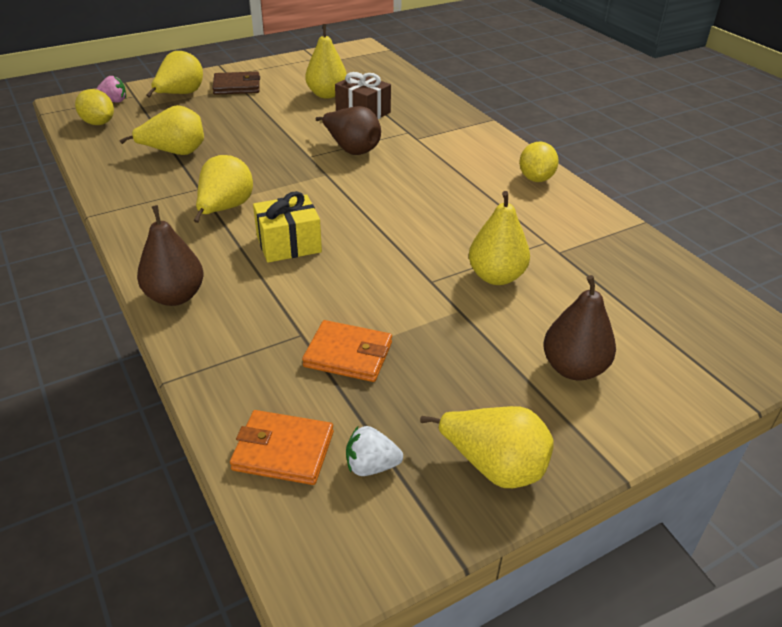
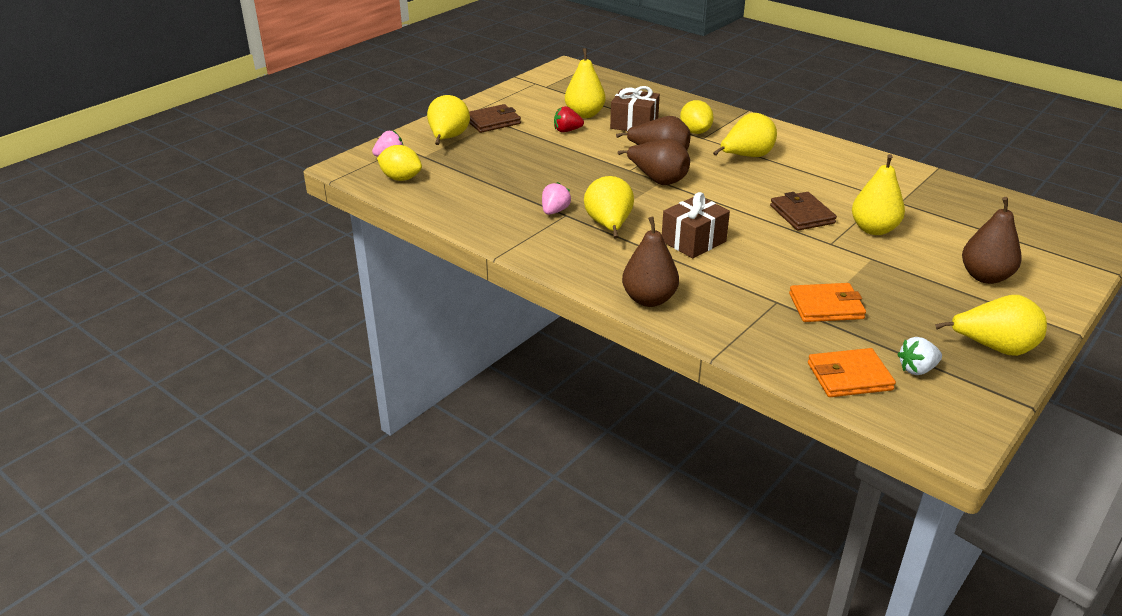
camera: 20 degrees left, 5 degrees down
(175, 153) = (508, 190): yellow pear -> yellow pear (746, 157)
(193, 182) = (555, 211): none -> pink strawberry
(289, 244) = (693, 241): yellow gift -> brown gift
(293, 107) = (567, 131): none -> red strawberry
(324, 172) = (658, 180): none -> brown pear
(433, 241) = (802, 214): none -> brown wallet
(536, 178) = (830, 151): yellow lemon -> yellow lemon (695, 132)

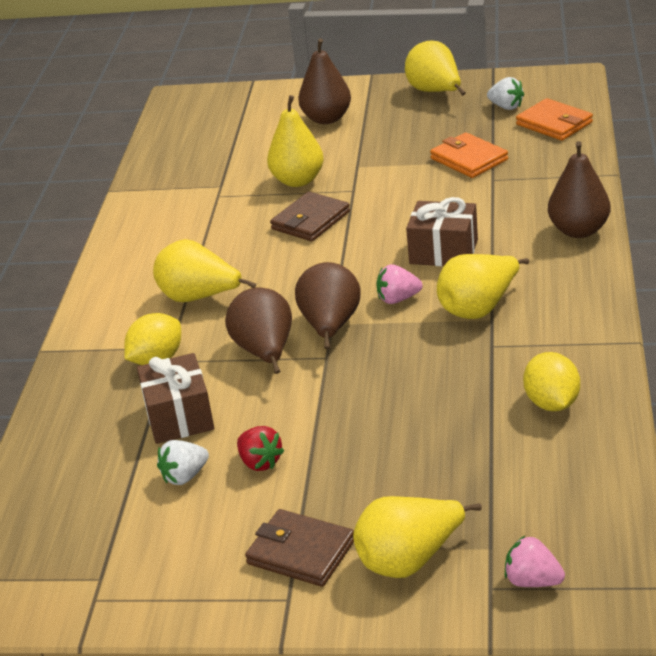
camera: 120 degrees left, 0 degrees up
(401, 178) = (577, 523): yellow lemon -> yellow lemon (552, 403)
(555, 211) = (494, 356): pink strawberry -> pink strawberry (398, 299)
(584, 114) = (185, 476): yellow pear -> white strawberry

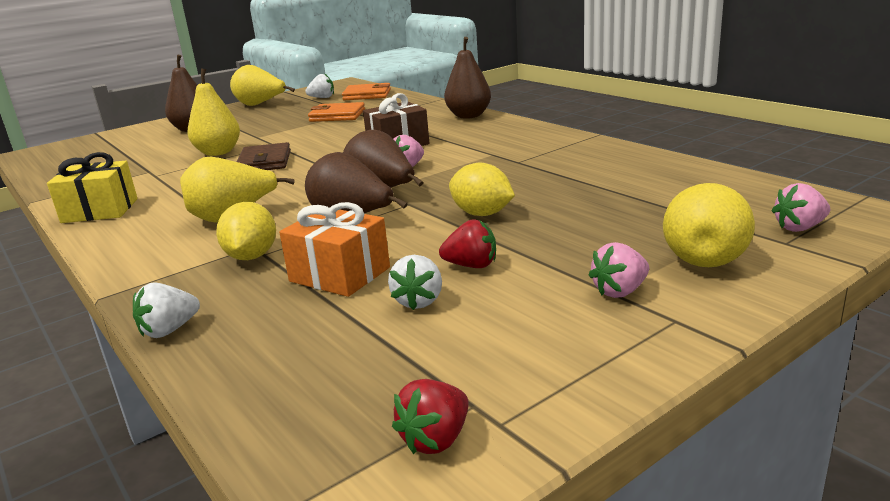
camera: 45 degrees left, 10 degrees down
(42, 410) = (169, 330): none -> white strawberry
(56, 587) = (435, 439): none -> red strawberry
(135, 233) = (100, 210): none -> yellow gift
(179, 416) = (339, 274): brown gift -> orange gift
(301, 552) = (620, 291): brown wallet -> pink strawberry
(479, 308) = (474, 153): yellow pear -> none
(552, 403) = (611, 166): yellow lemon -> yellow lemon (482, 214)

